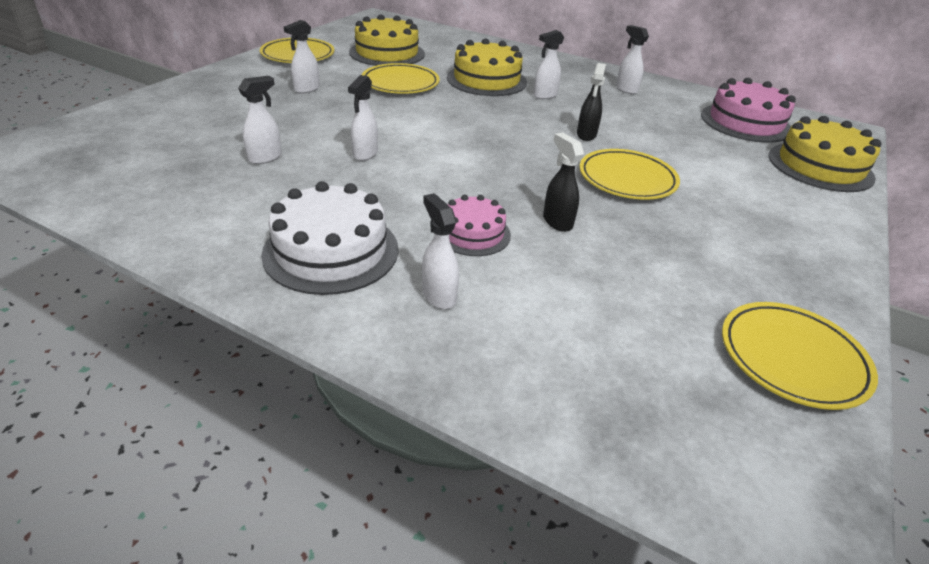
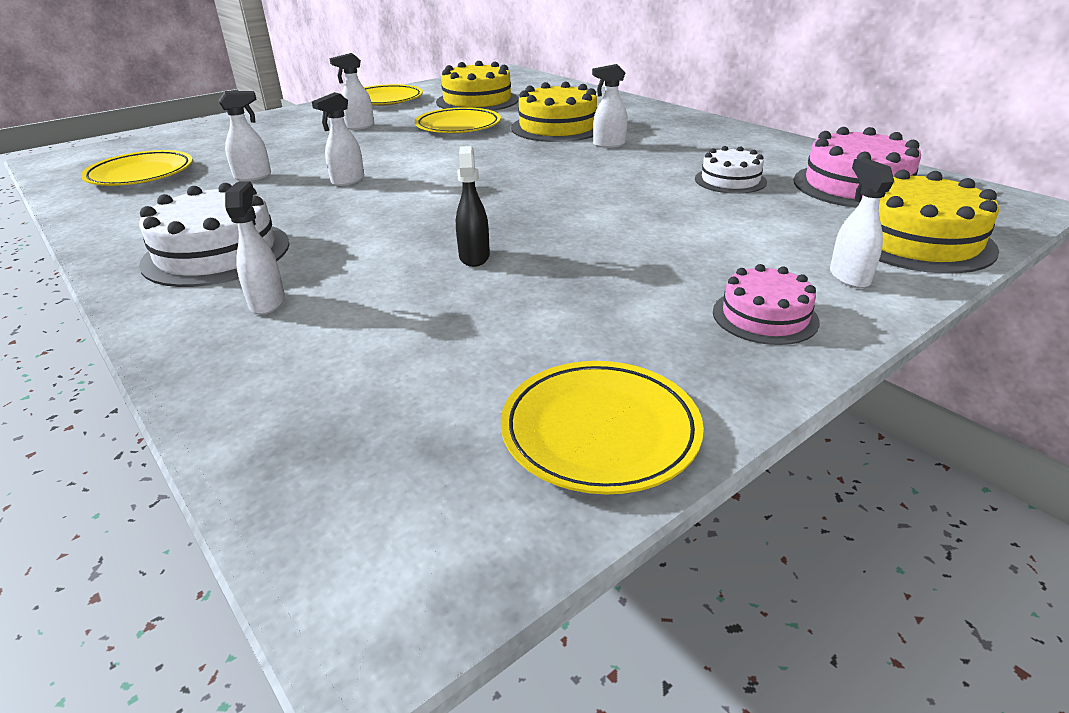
camera: 25 degrees right, 5 degrees down
(473, 233) = (369, 256): pink cake -> pink cake (765, 316)
(586, 135) = (613, 183): black spray bottle -> none
(626, 89) = (722, 144): white spray bottle -> white spray bottle (848, 277)
(627, 179) = (611, 227): yellow plate -> yellow plate (141, 174)
(664, 125) = (730, 180): none -> white cake

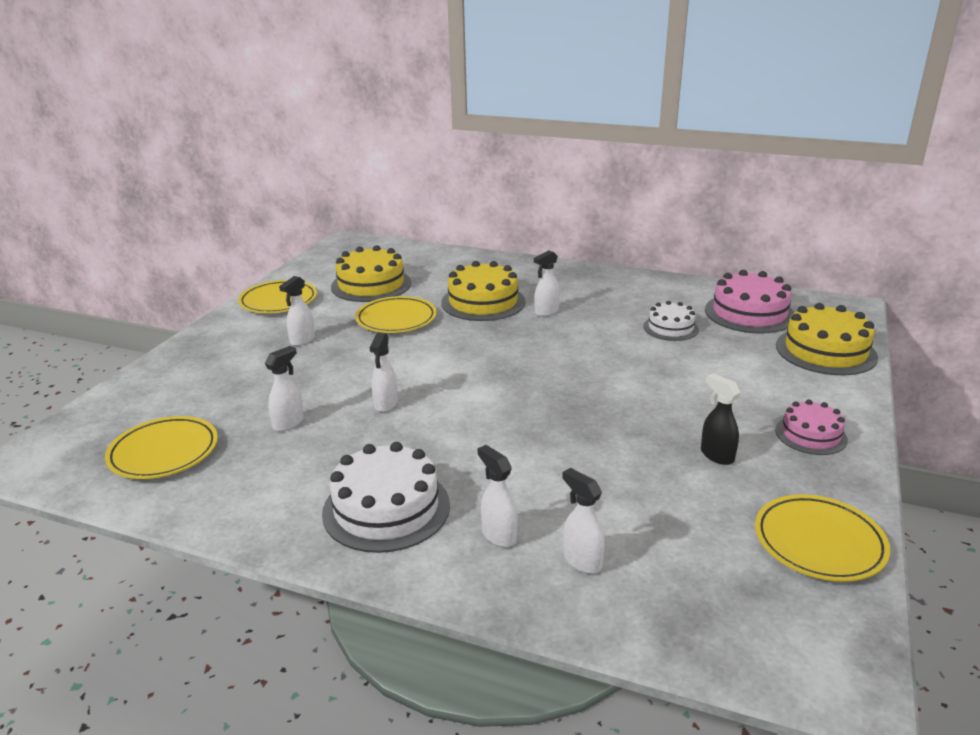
camera: 30 degrees left, 5 degrees down
(474, 257) = (589, 447): black spray bottle -> black spray bottle (716, 455)
(848, 277) = (821, 391): white spray bottle -> white spray bottle (582, 561)

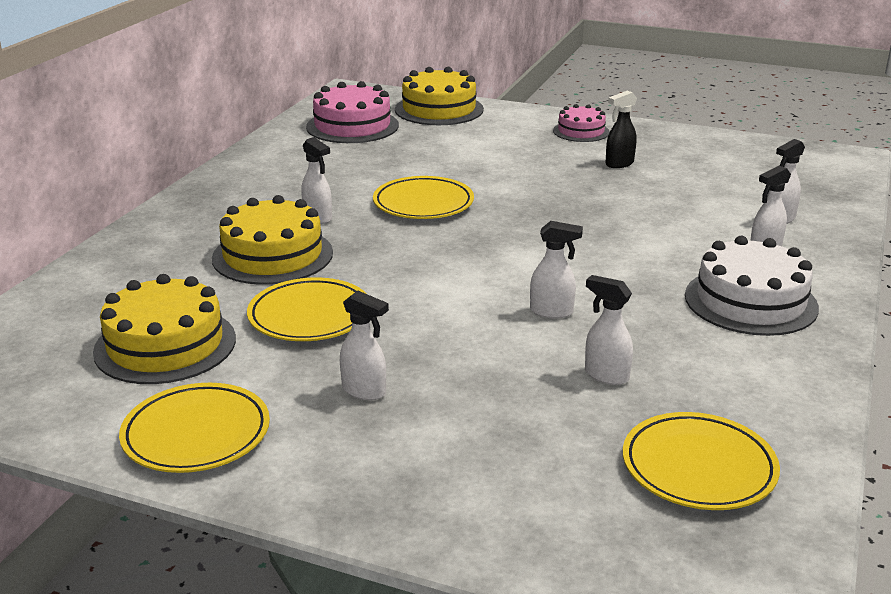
camera: 90 degrees left, 0 degrees up
(670, 328) = (378, 160): white cake -> none
(819, 543) = (720, 146): yellow plate -> yellow plate (423, 204)

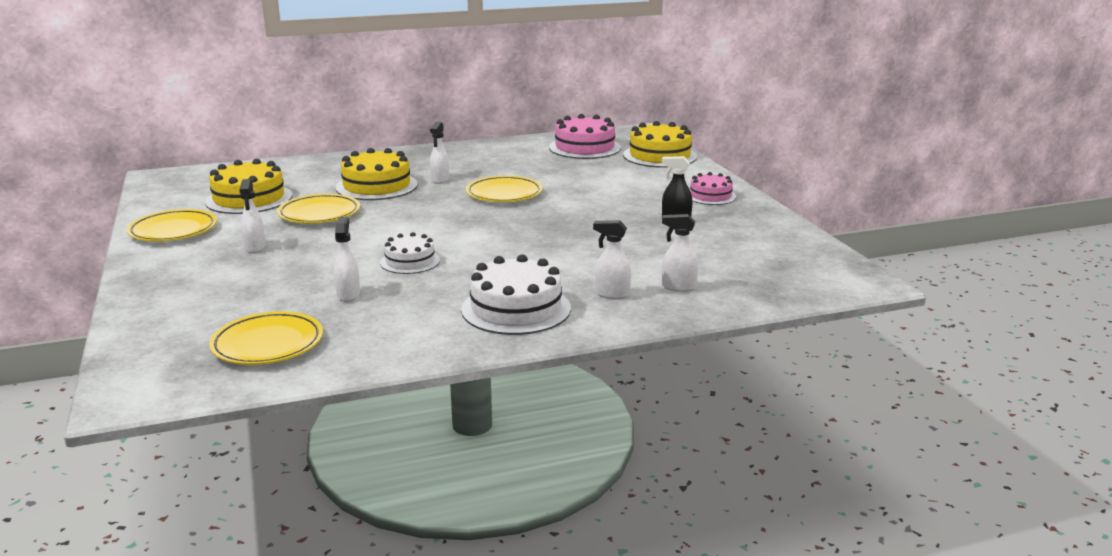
camera: 50 degrees right, 5 degrees down
(552, 312) = (410, 261): white spray bottle -> white cake

